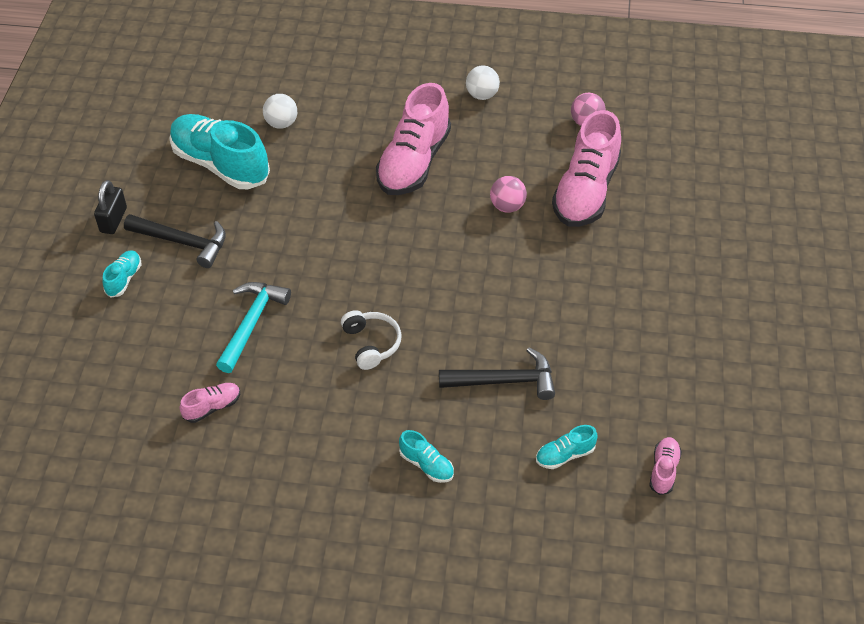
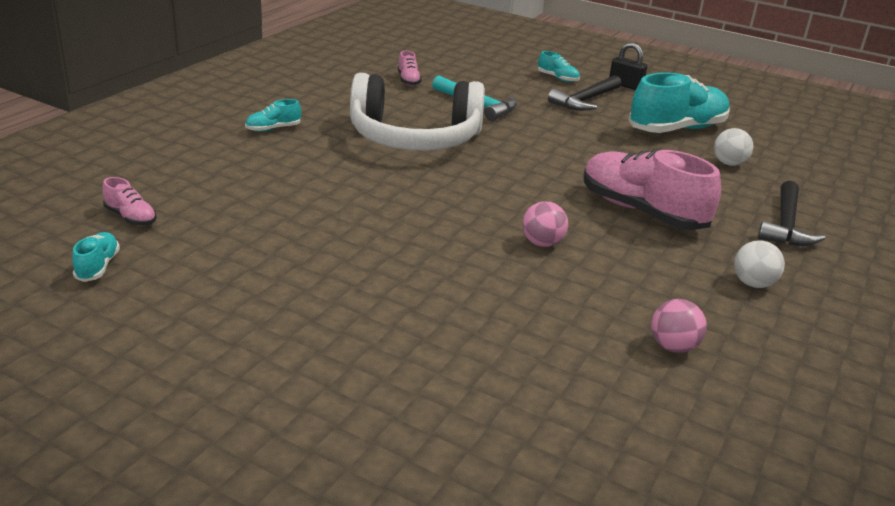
camera: 110 degrees right, 20 degrees down
(371, 344) = (414, 138): white headphones -> white headphones, size x2.35
(505, 381) = (316, 178): black hammer -> black hammer (786, 225)
(565, 455) = (209, 180): turquoise shoe -> turquoise shoe (98, 266)
(585, 192) = (536, 301): pink shoe -> none

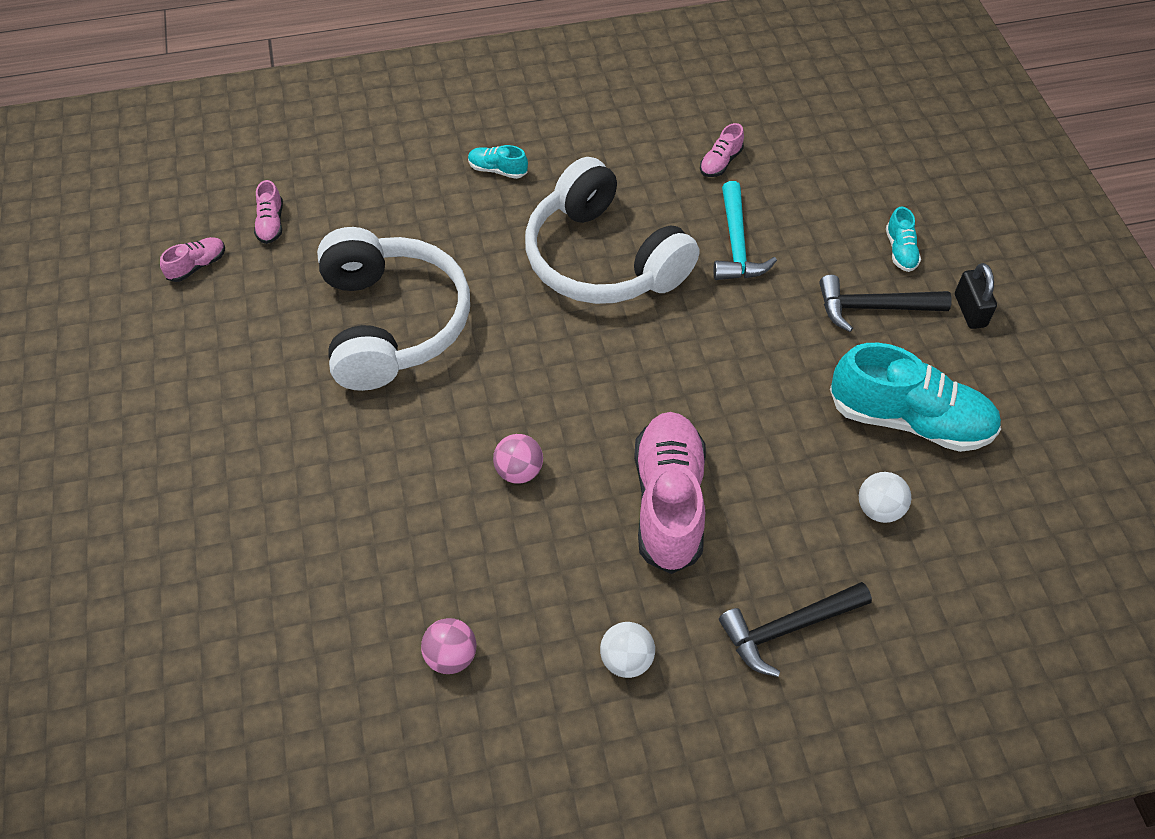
camera: 50 degrees right, 25 degrees up
(98, 266) = (197, 266): turquoise shoe -> pink shoe
(328, 222) = (392, 323): none -> white headphones

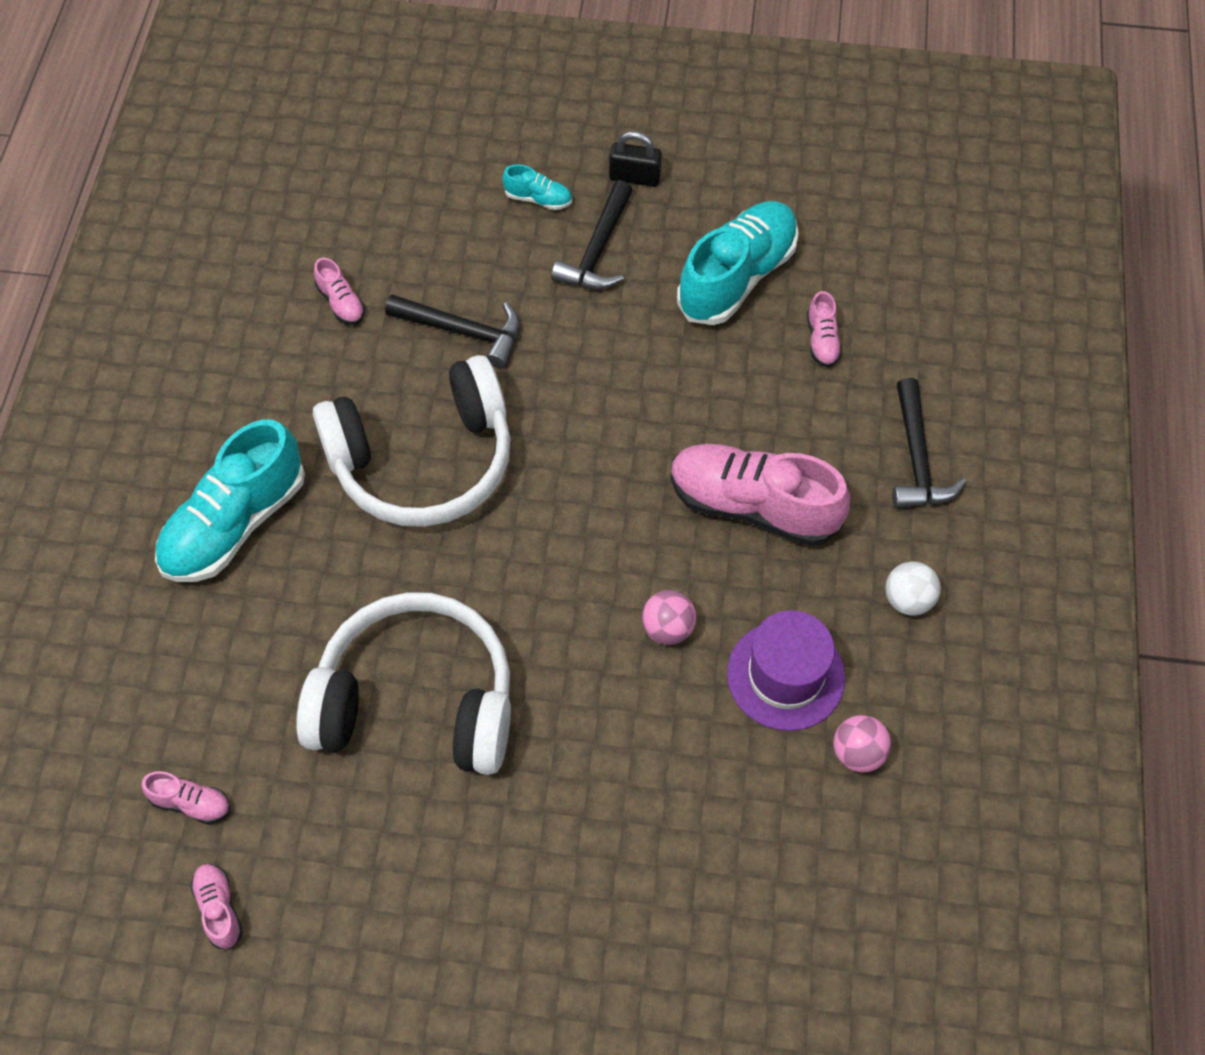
camera: 70 degrees left, 5 degrees up
(497, 170) = (235, 524): turquoise shoe -> turquoise shoe, size x2.27
(507, 575) = (785, 675): none -> purple hat
(736, 245) = (464, 332): turquoise hammer -> black hammer
(879, 509) = (822, 340): white ball -> pink shoe

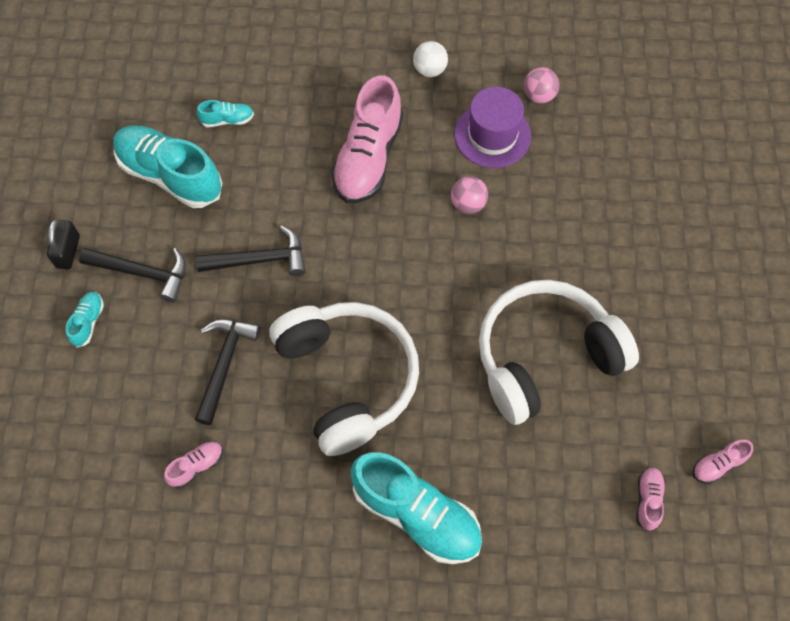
camera: 95 degrees left, 5 degrees up
(416, 701) = (545, 357): white headphones -> white headphones turned 60 degrees clockwise
(822, 340) = (227, 120): pink shoe -> turquoise shoe
(917, 459) = (323, 64): black hammer -> black hammer (260, 259)

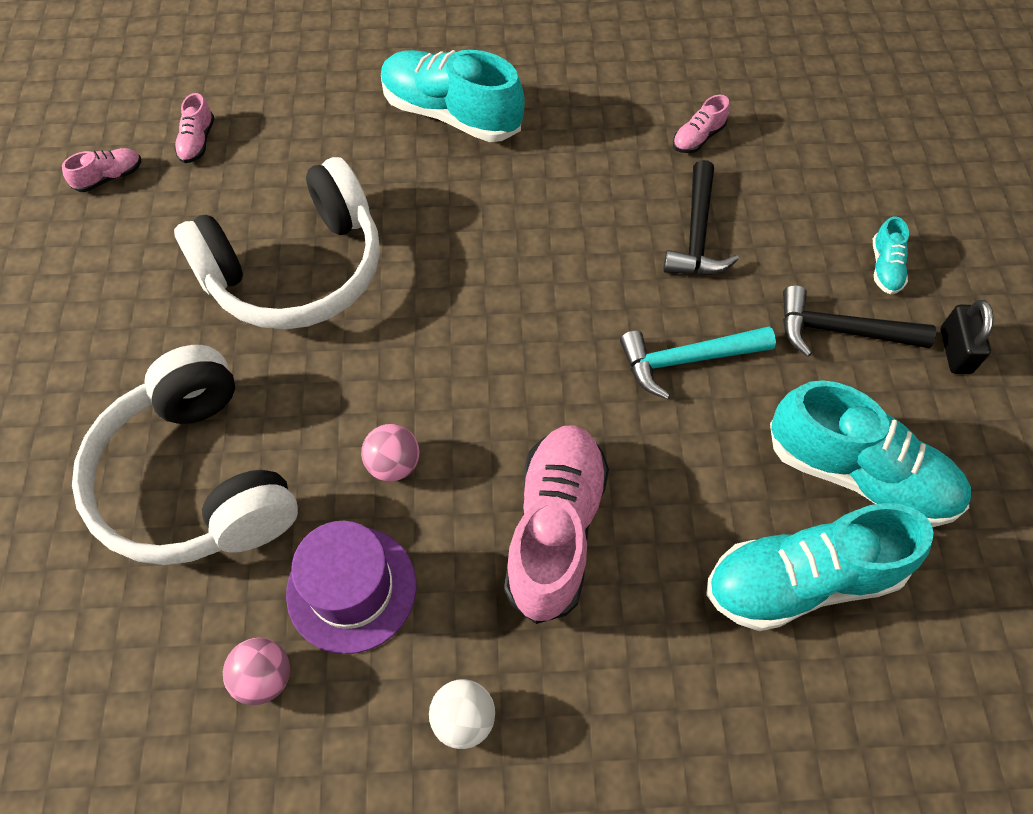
camera: 175 degrees right, 5 degrees down
(227, 120) = (801, 580): turquoise shoe -> turquoise shoe, size x2.27
(260, 259) = (686, 360): black hammer -> turquoise hammer
(348, 378) = (543, 230): white headphones -> white headphones (196, 480)

